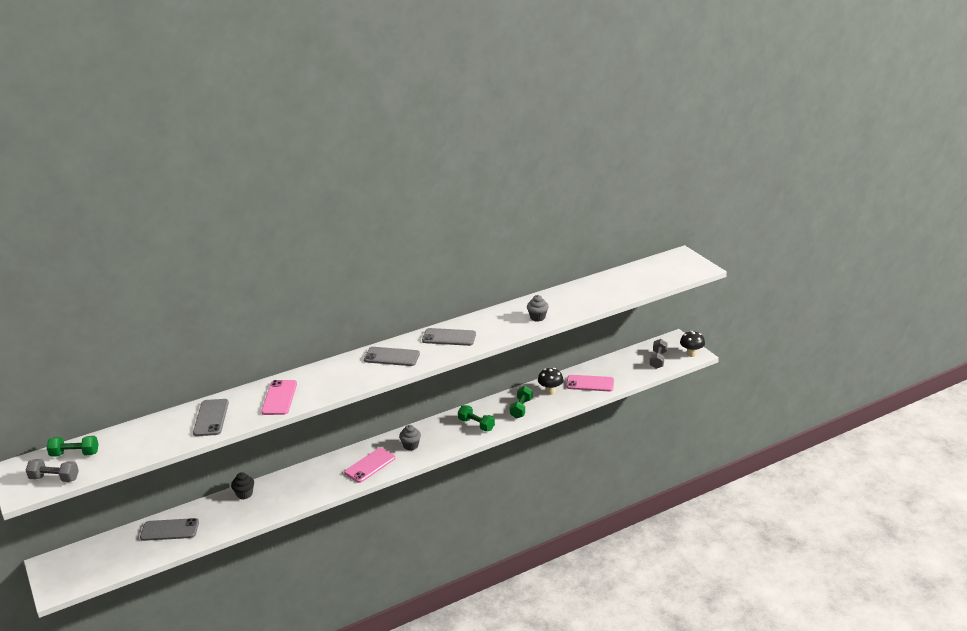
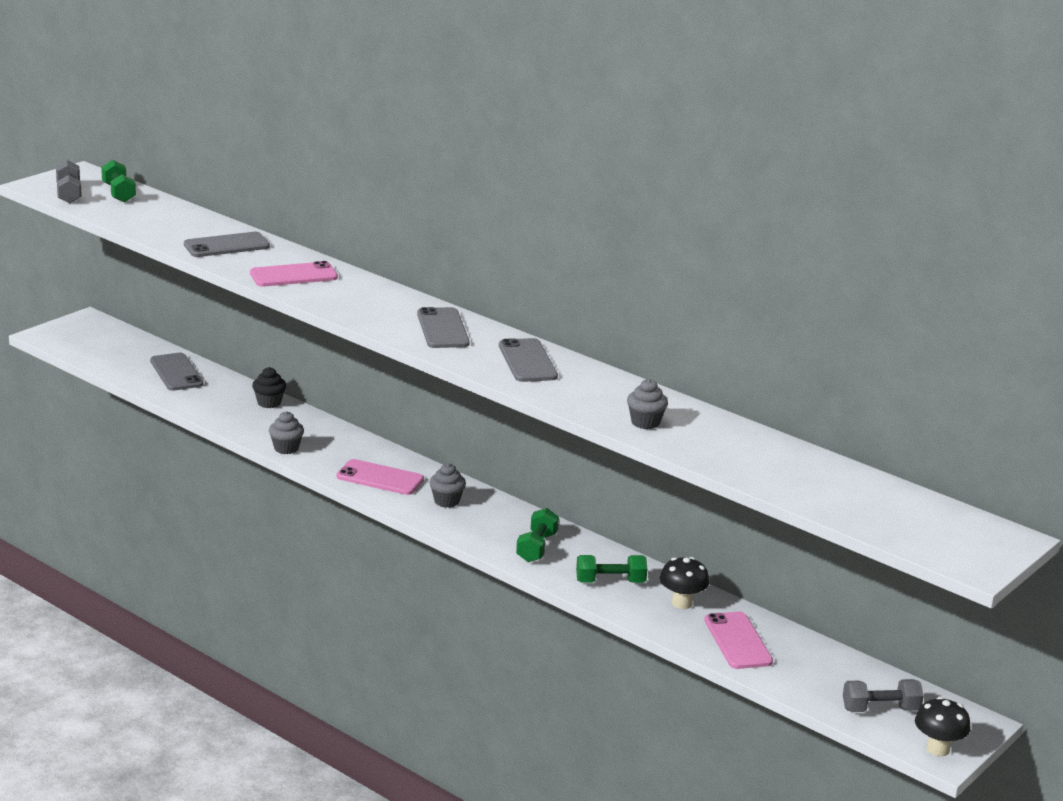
camera: 65 degrees right, 5 degrees down
(310, 497) = (286, 448): none -> grey cupcake

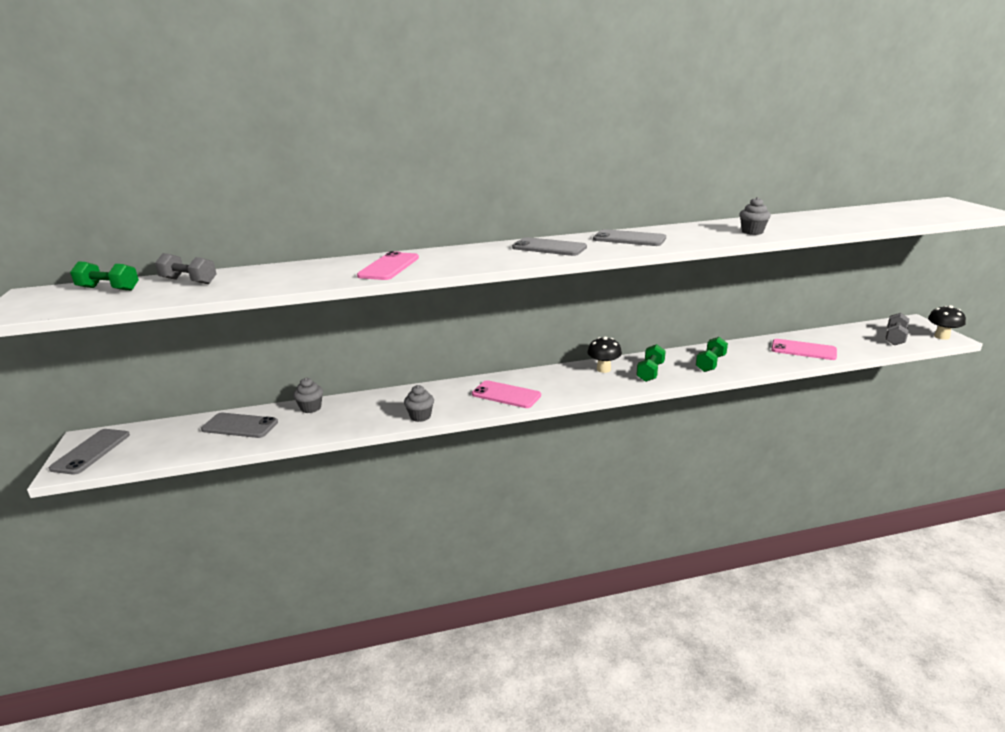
camera: 50 degrees left, 0 degrees up
(69, 193) = (59, 306): grey dumbbell -> grey dumbbell (188, 281)
(226, 246) = (293, 275): grey phone -> grey phone (91, 451)
(269, 403) = (345, 403): black cupcake -> none
(380, 478) = (506, 395): pink phone -> pink phone turned 60 degrees clockwise
(446, 501) = (562, 382): grey cupcake -> grey cupcake (311, 408)
(536, 547) = (650, 372): green dumbbell -> green dumbbell turned 60 degrees clockwise
(682, 603) = (750, 352): black mushroom -> black mushroom (603, 369)

